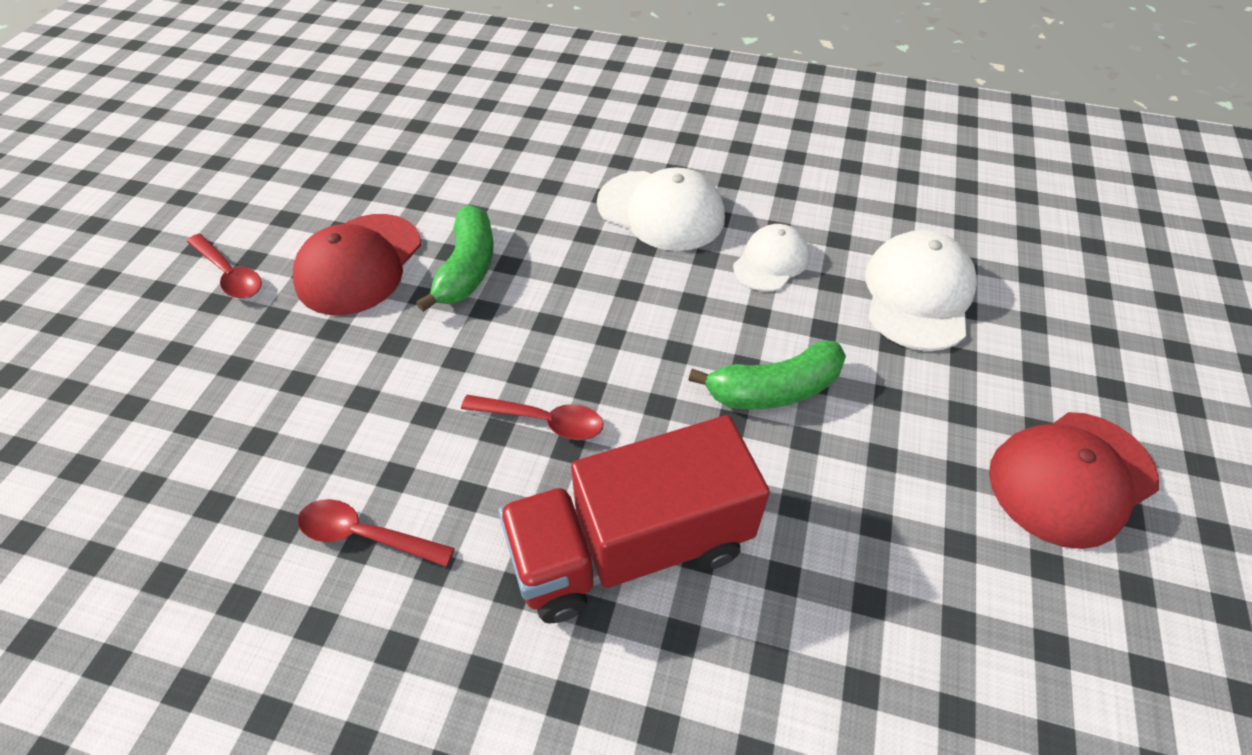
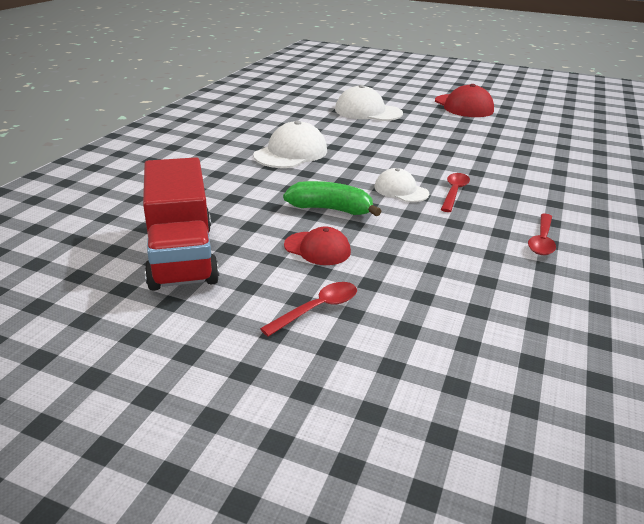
camera: 85 degrees left, 20 degrees down
(359, 264) = (317, 248): red cap -> red cap, size x0.62
(631, 547) = (522, 177): red truck -> red truck (182, 256)
(771, 261) = (340, 134): white cap -> white cap (401, 190)
(773, 389) = (426, 143): green banana -> none

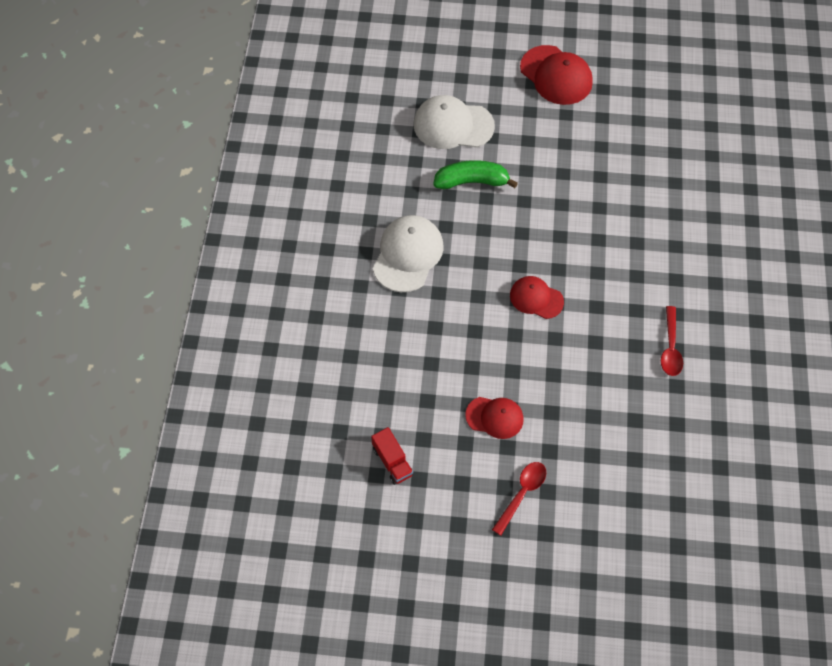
camera: 15 degrees left, 30 degrees up
(182, 256) = (392, 461): red truck -> red truck, size x0.43
(331, 209) = (484, 352): green banana -> green banana (472, 181)
(401, 190) = (536, 298): white cap -> red cap
(454, 192) = (584, 287): red spoon -> none

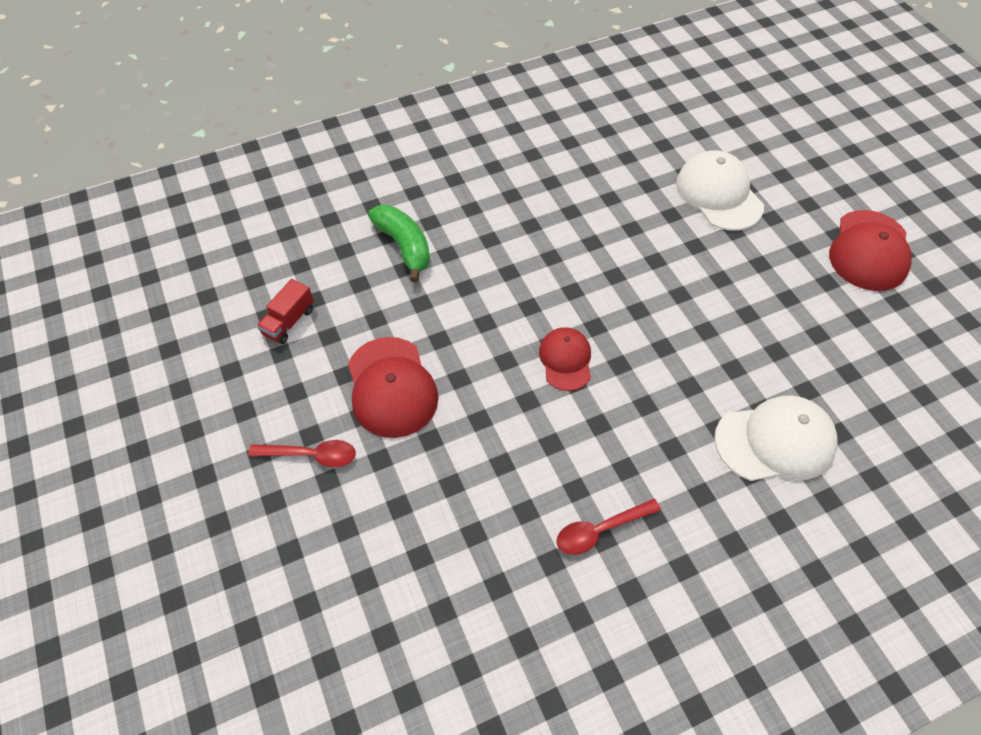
camera: 60 degrees right, 5 degrees down
(408, 255) = (534, 228): white cap -> white cap (775, 441)
(472, 181) = (665, 239): green banana -> green banana (404, 246)
(494, 417) = (391, 387): red cap -> red cap, size x1.60

